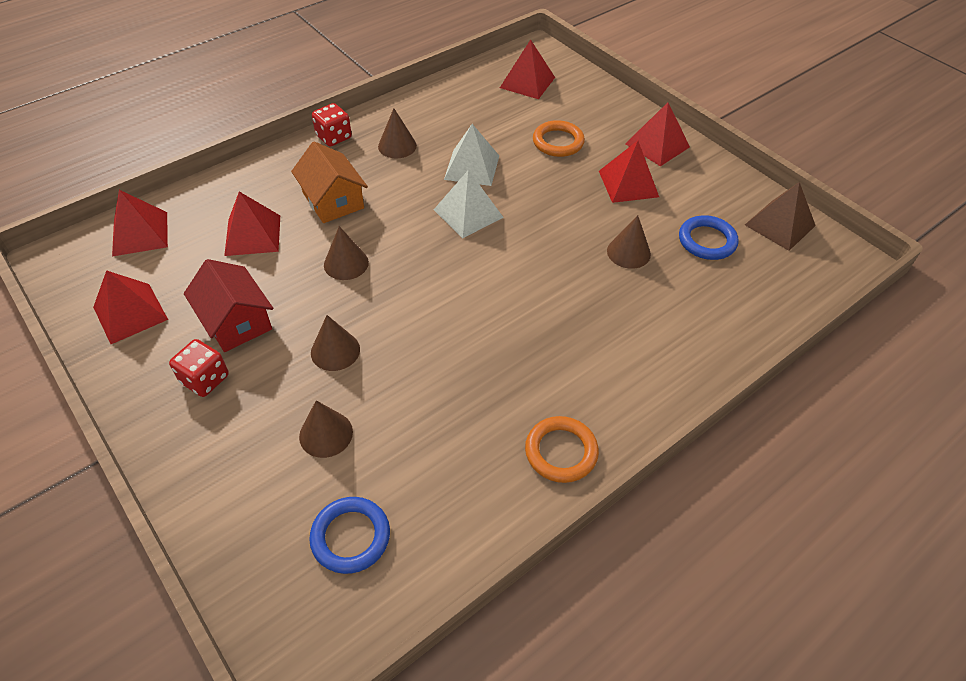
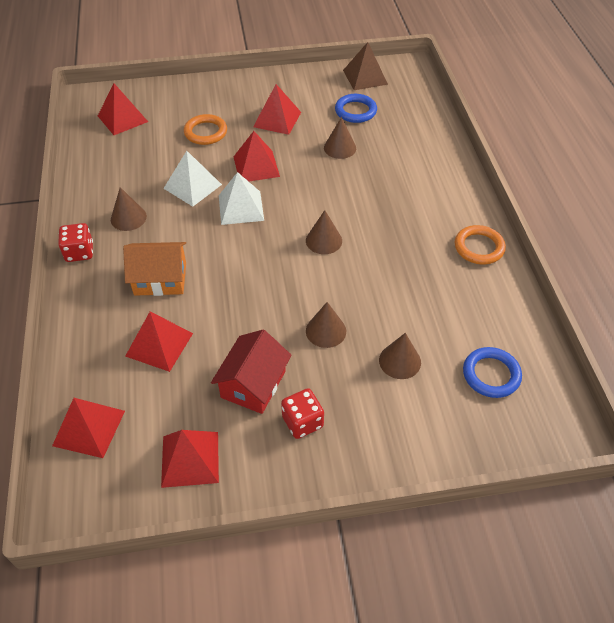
camera: 60 degrees left, 0 degrees up
(236, 321) = (253, 384): red house -> red house turned 60 degrees counterclockwise
(346, 263) = (240, 295): brown cone -> brown cone (324, 240)
(657, 145) = (251, 90): red pyramid -> red pyramid (256, 166)

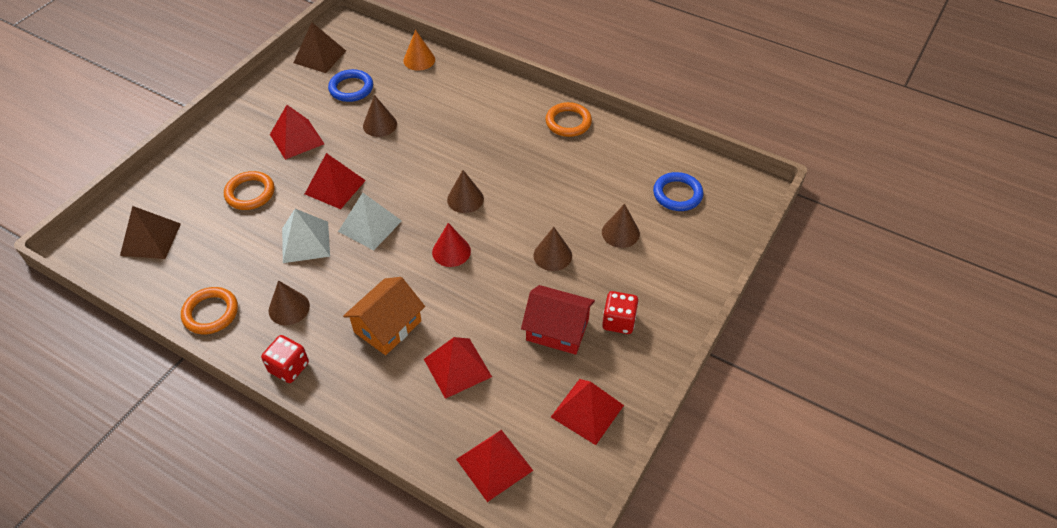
camera: 50 degrees left, 0 degrees up
(90, 185) = (211, 313): none -> orange ring
(122, 118) = (151, 239): red pyramid -> brown pyramid
(253, 384) = (557, 330): red house -> red house turned 45 degrees counterclockwise
(264, 267) = (451, 251): none -> red cone
(429, 123) = (419, 60): none -> orange cone

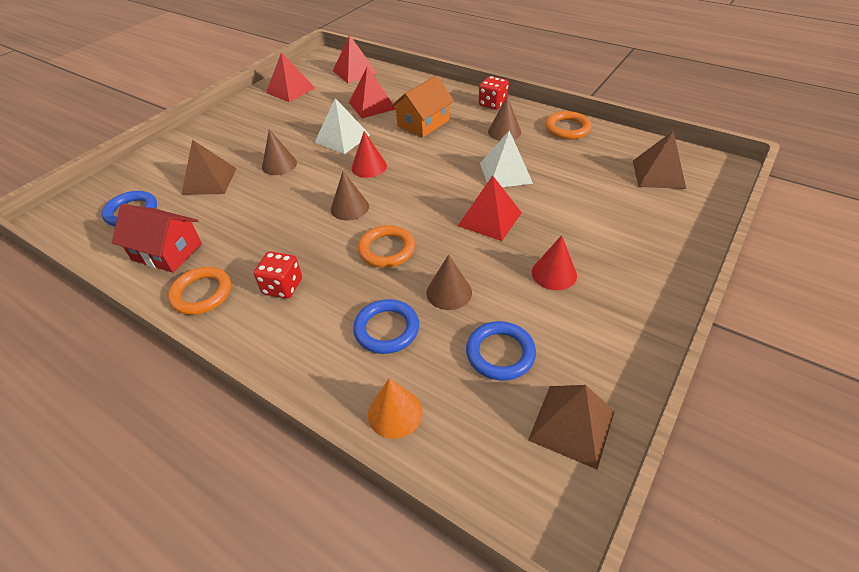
camera: 175 degrees left, 5 degrees down
(250, 193) = (581, 213): orange ring -> orange ring (386, 249)
(296, 139) = (554, 273): red pyramid -> red cone
(370, 226) = (446, 185): white pyramid -> white pyramid (342, 138)
(425, 101) = (386, 329): none -> blue ring
(557, 330) = (294, 123): red house -> red house (167, 252)
(618, 321) = (246, 127): red dice -> red dice (282, 287)
(620, 233) = (209, 181): brown cone -> brown pyramid

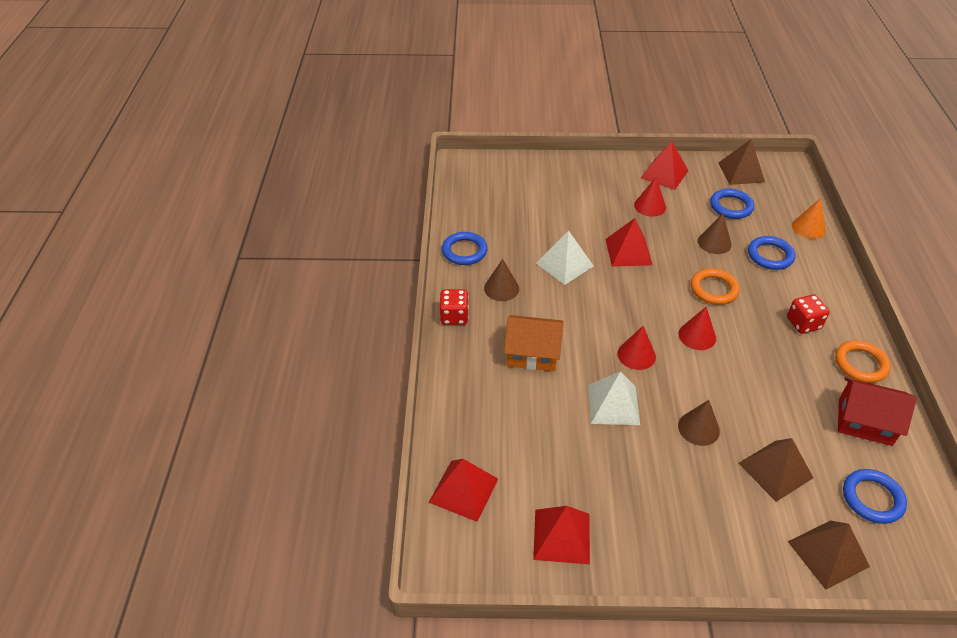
camera: 125 degrees left, 0 degrees up
(167, 252) = (865, 422): red house -> red house turned 60 degrees counterclockwise
(349, 208) = (697, 336): brown cone -> red cone
(372, 105) = (531, 418): red pyramid -> red pyramid (664, 174)
(567, 128) = (464, 251): orange ring -> blue ring
(658, 174) = (496, 188): brown pyramid -> brown pyramid (828, 554)

